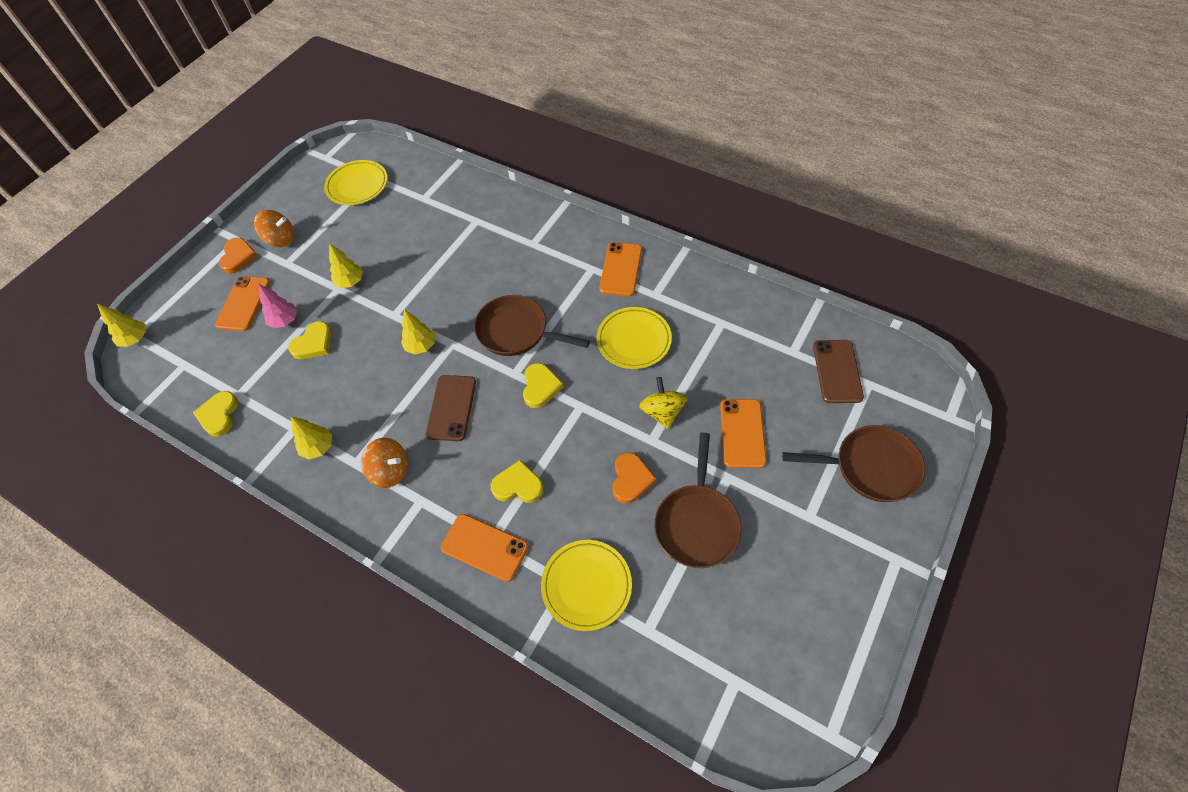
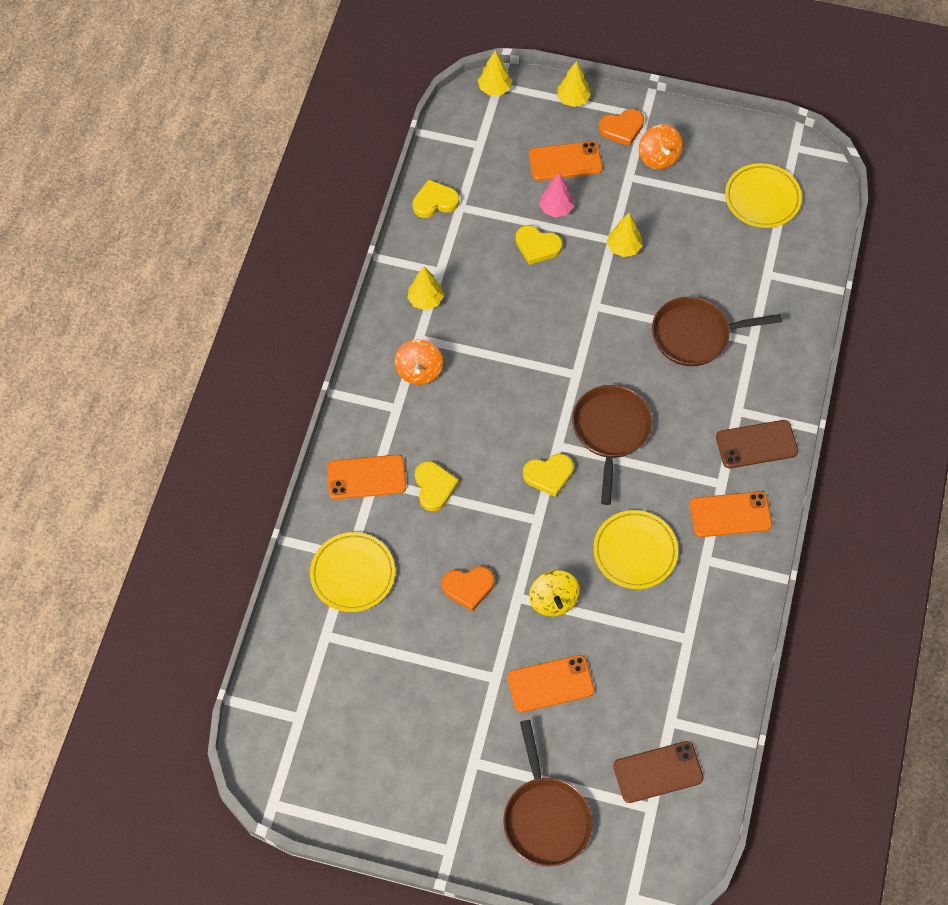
camera: 70 degrees right, 5 degrees up
(421, 346) = (564, 346): yellow tree -> yellow tree (573, 99)
(451, 408) = (501, 400): brown phone -> brown phone (756, 444)
(484, 547) = (366, 477): orange phone -> orange phone turned 75 degrees clockwise
(662, 412) = (553, 600): yellow spinning top -> yellow spinning top turned 105 degrees clockwise
(697, 523) = (439, 658): brown pan -> brown pan (696, 335)

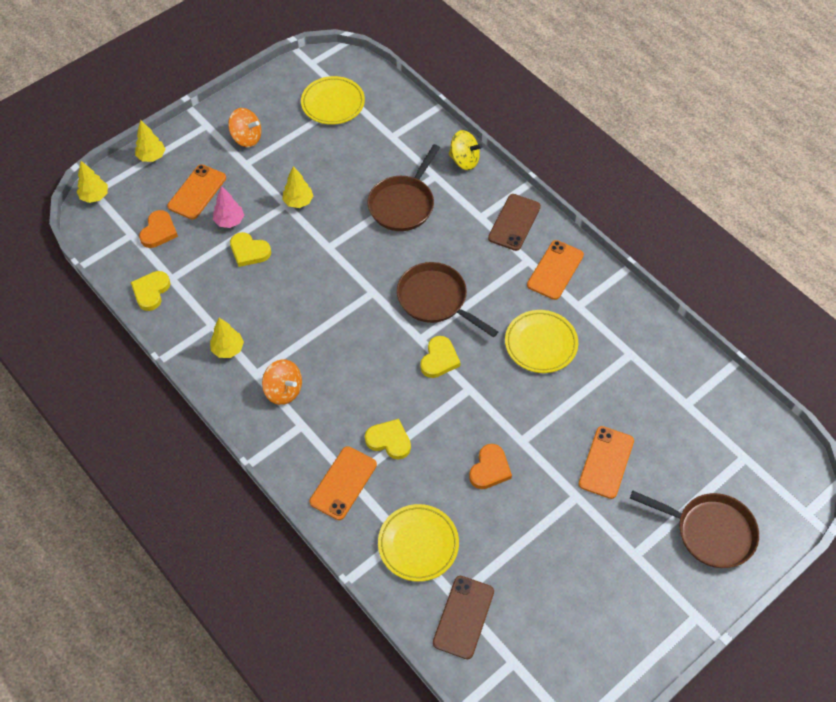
camera: 55 degrees left, 5 degrees down
(537, 246) = (249, 251): yellow heart -> yellow heart turned 60 degrees clockwise
(553, 600) = (541, 419): yellow spinning top -> yellow spinning top (464, 160)
(622, 128) = (203, 144): orange heart -> orange heart (159, 231)
(658, 772) = (720, 436): brown phone -> brown phone (463, 617)

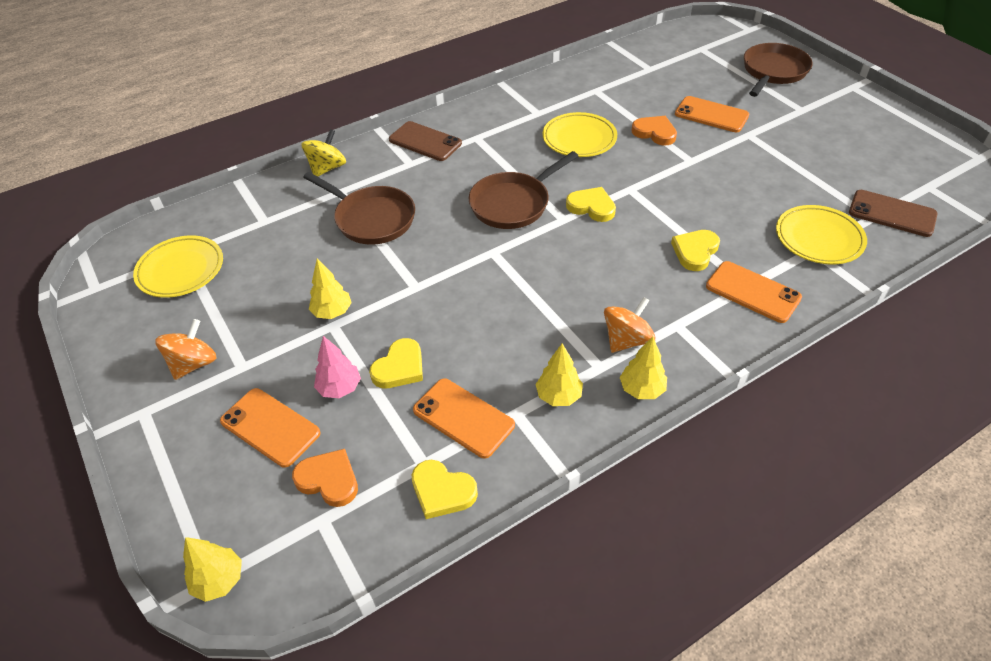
camera: 80 degrees left, 10 degrees down
(152, 157) = (170, 489): yellow tree -> yellow tree (642, 389)
(490, 469) = (724, 183): orange heart -> orange heart (655, 133)
(555, 270) = (492, 122): orange phone -> orange phone (463, 418)

